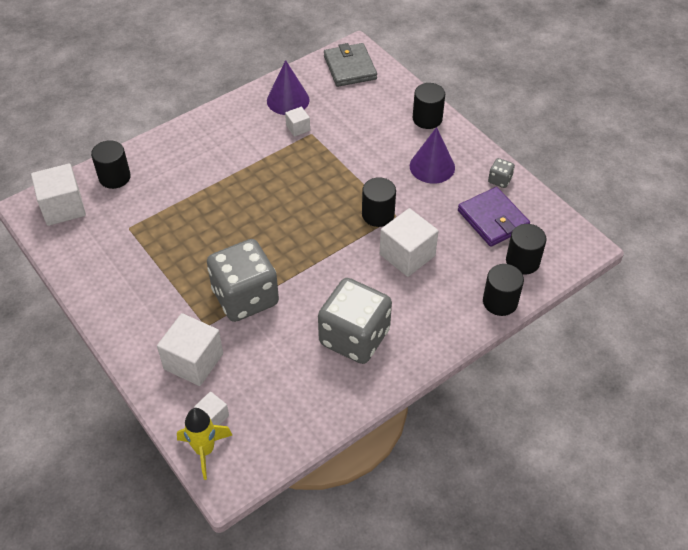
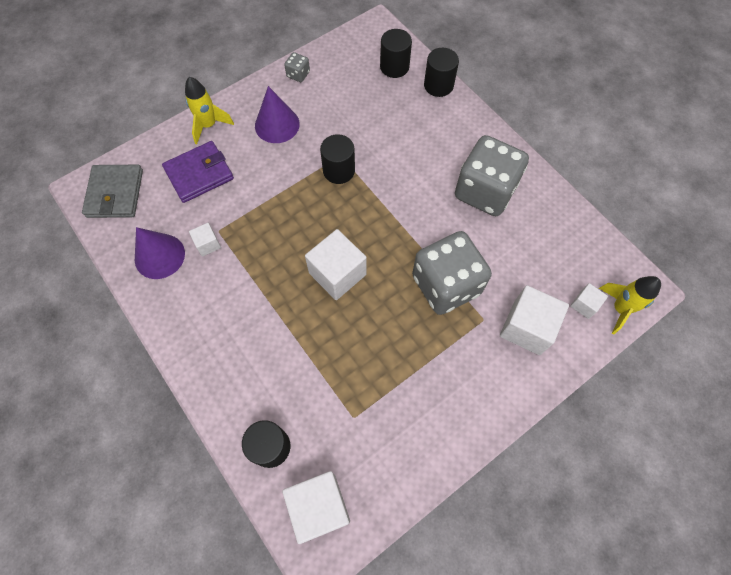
camera: 90 degrees left, 15 degrees up
(350, 67) = (115, 193): grey wallet -> grey wallet turned 75 degrees counterclockwise
(407, 255) = (389, 149): white cube -> white cube (337, 274)
(427, 119) = (209, 125): black cylinder -> yellow rocket
(492, 219) = (346, 83): purple wallet -> purple wallet (199, 174)

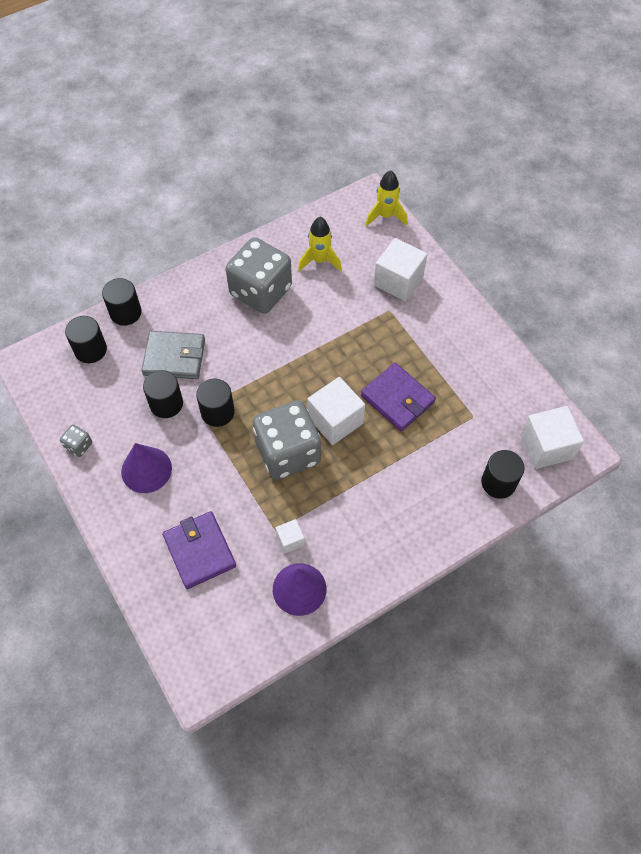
camera: 85 degrees left, 5 degrees down
(115, 193) = (212, 644): grey wallet -> grey wallet (174, 357)
(209, 125) = (133, 542): yellow rocket -> yellow rocket (320, 260)
(344, 130) = (166, 404): none -> black cylinder
(368, 333) = (397, 399): none -> purple wallet
(446, 285) = (354, 334): grey dice -> grey dice (288, 452)
(584, 305) = (380, 238): white cube -> none

